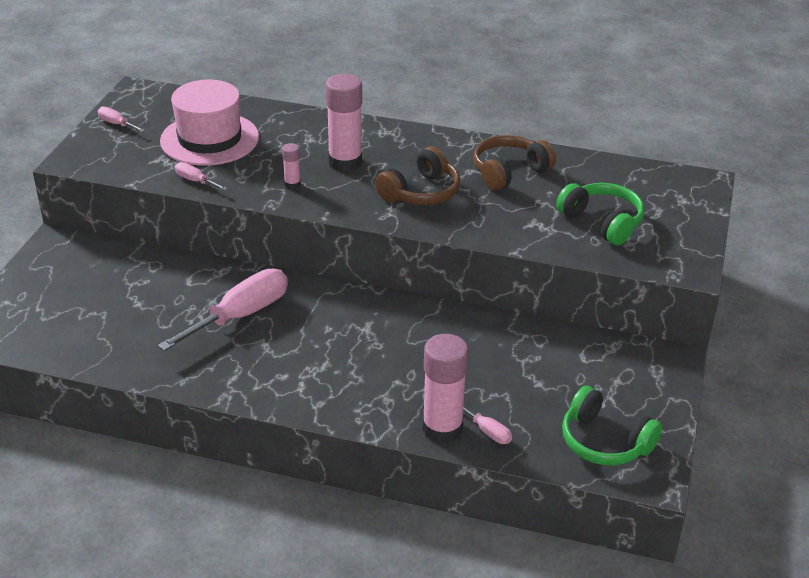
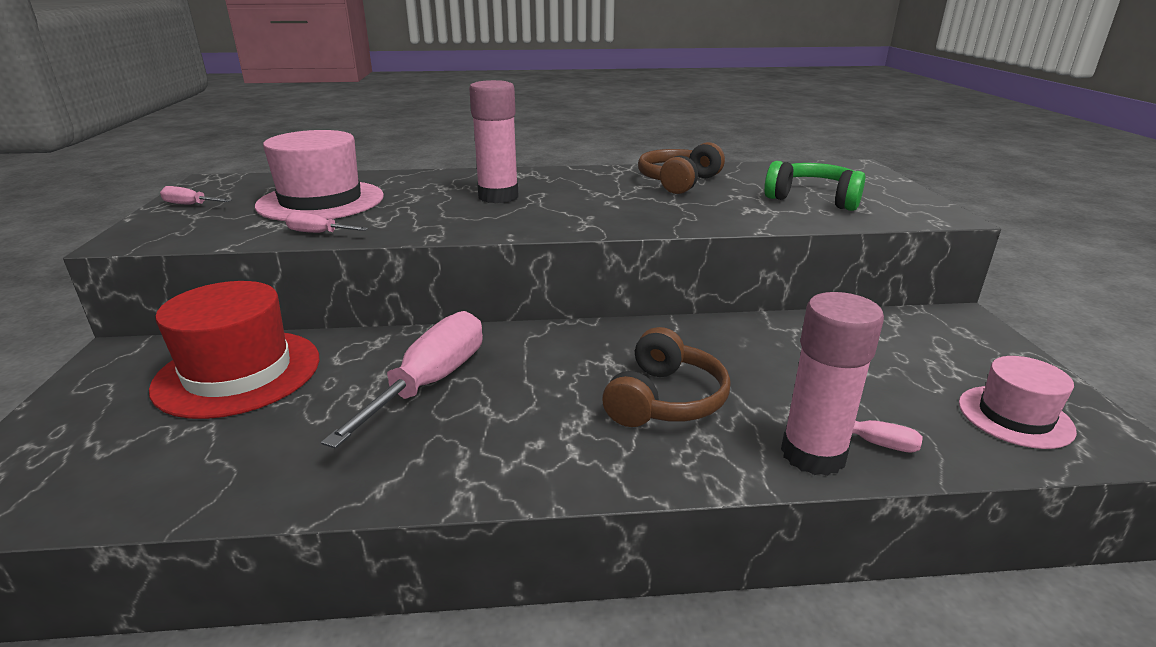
camera: 20 degrees left, 10 degrees down
(126, 277) = (238, 372): none -> red hat
(292, 184) = (448, 219): pink glue stick -> none
(421, 192) = (604, 205): brown headphones -> brown headphones (665, 400)
(604, 442) = (1015, 416): green headphones -> pink hat

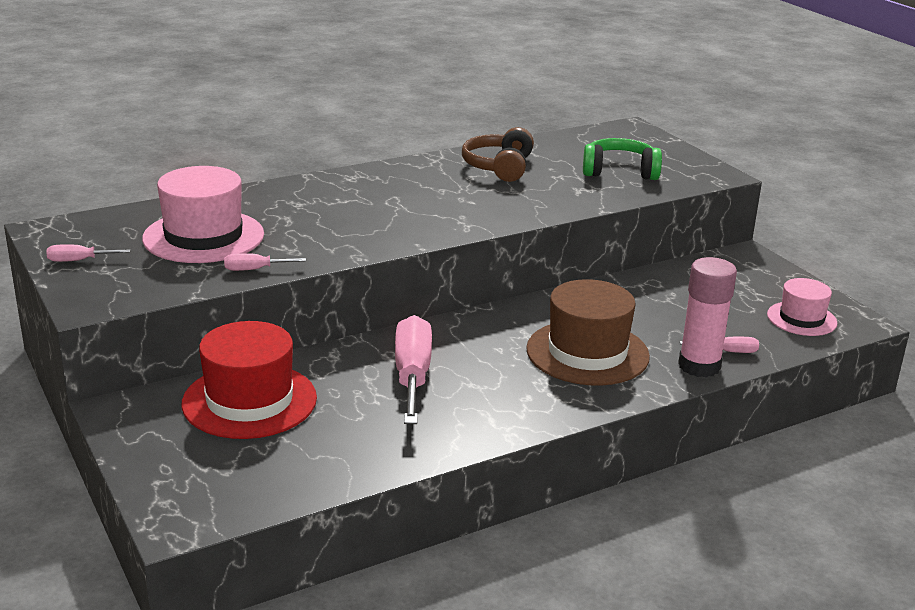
camera: 25 degrees left, 0 degrees up
(498, 197) = (361, 207): pink glue stick -> none
(665, 400) = (587, 353): brown headphones -> brown hat

